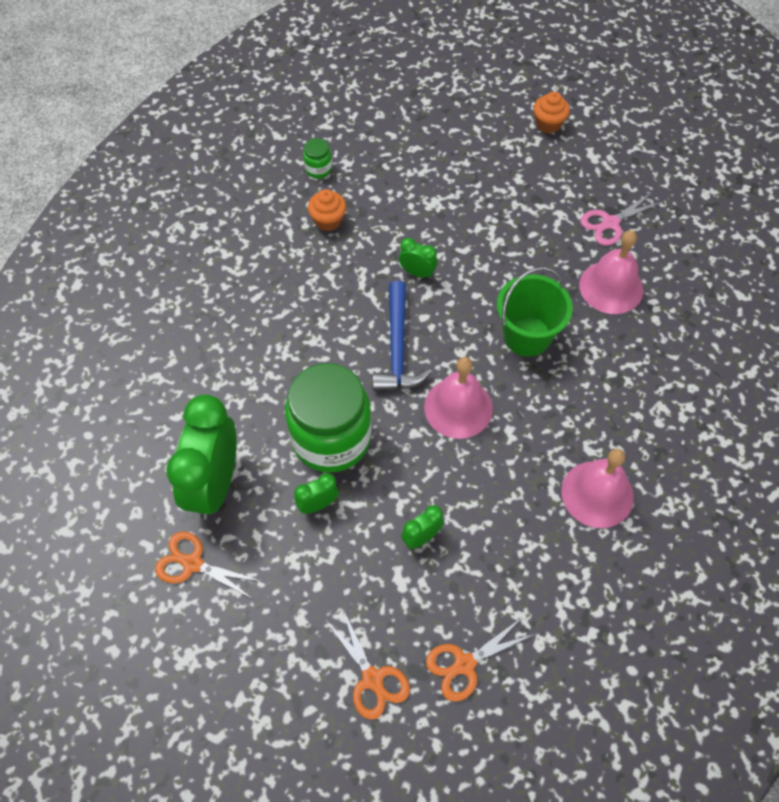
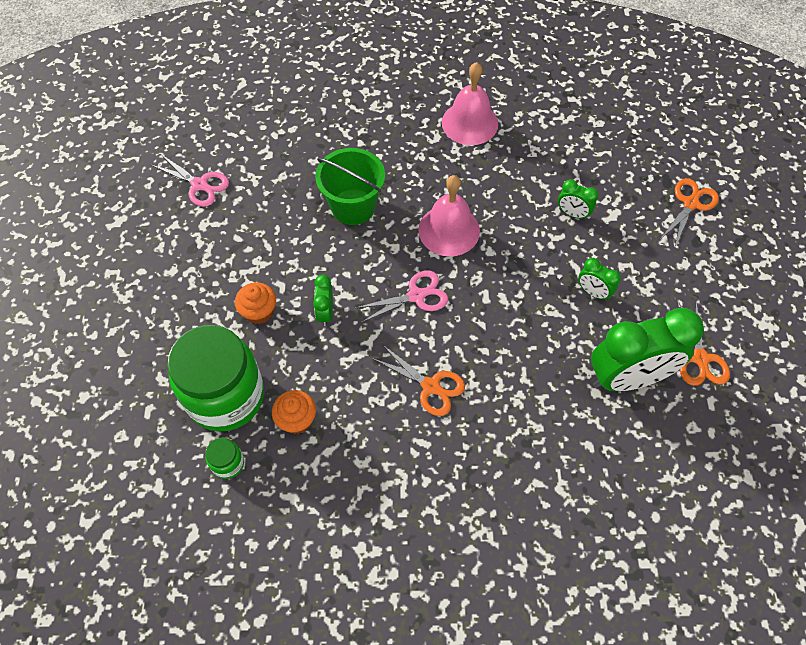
camera: 115 degrees left, 0 degrees up
(331, 438) = (531, 308): green jar -> green jar (225, 396)
(397, 348) = (416, 296): blue hammer -> pink scissors
(464, 664) = (642, 157): orange scissors -> orange scissors (430, 386)
(548, 124) = (85, 270): orange cupcake -> orange cupcake (259, 312)
(611, 287) = (272, 165): pink bell -> none

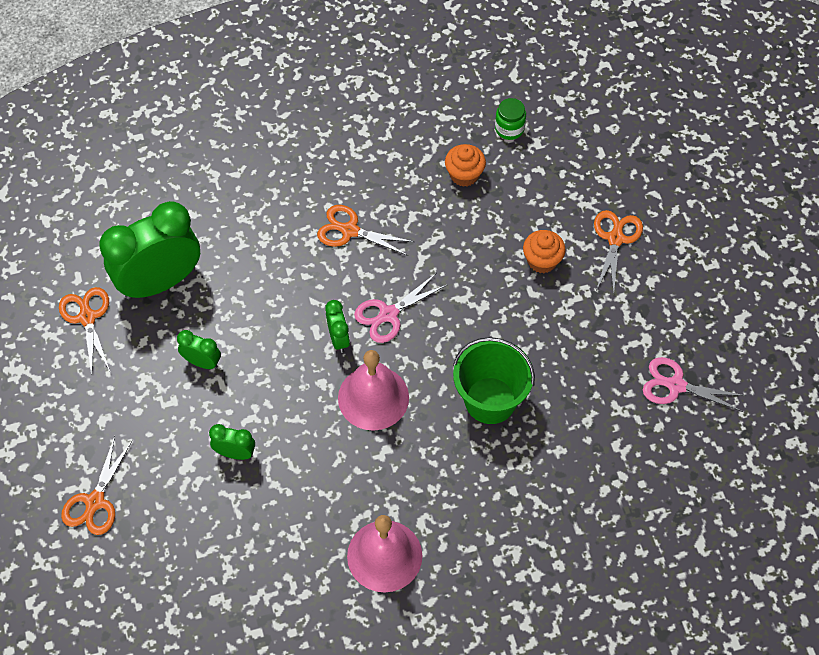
camera: 165 degrees right, 0 degrees up
(182, 316) = (615, 239): none -> orange scissors
(225, 396) = (537, 179): green jar -> none
(325, 312) = (475, 275): green clock -> green clock (338, 338)

